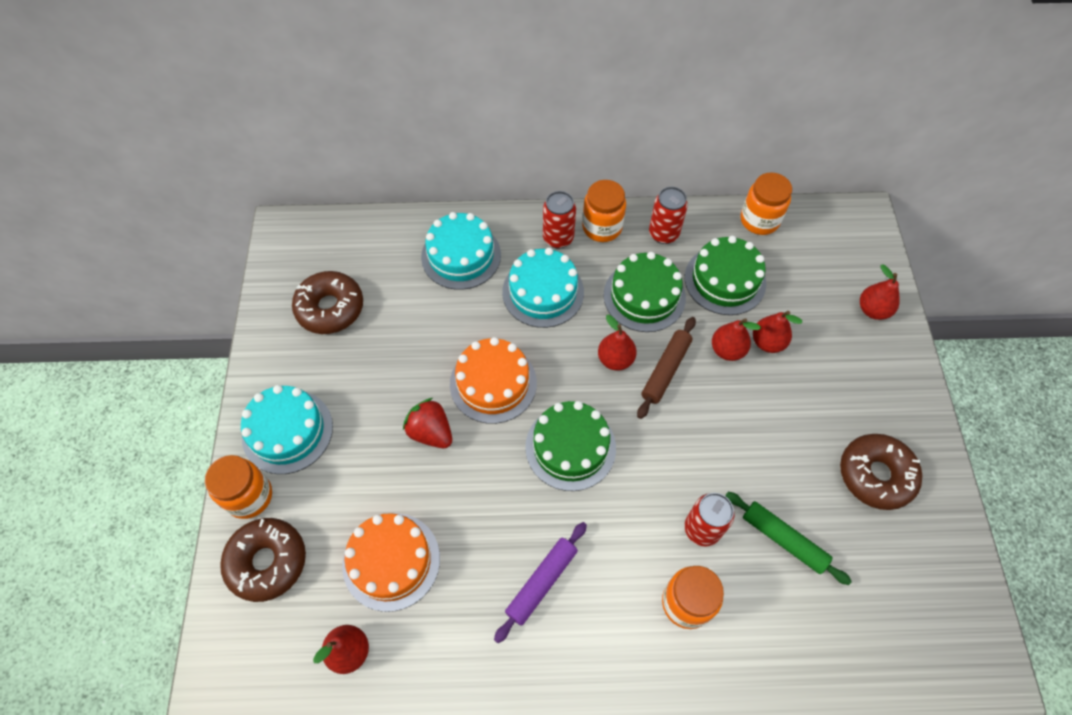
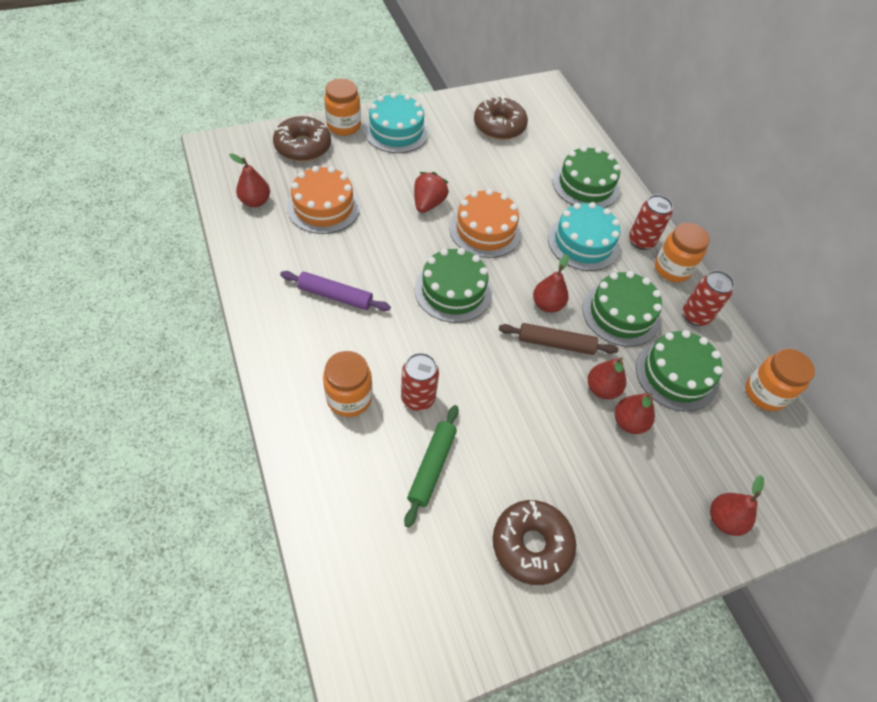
camera: 65 degrees right, 5 degrees down
(461, 256) = (586, 185): turquoise cake -> green cake

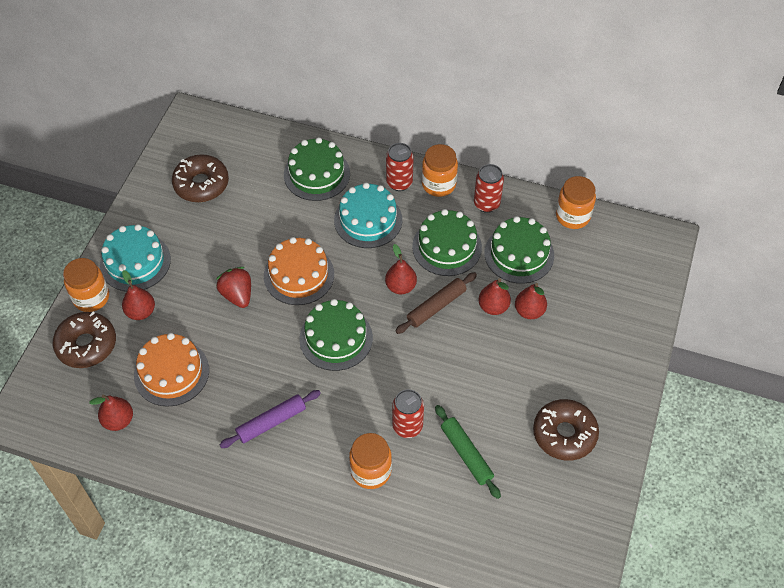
camera: 45 degrees left, 0 degrees up
(724, 519) = (631, 313): red pear -> red pear (141, 312)

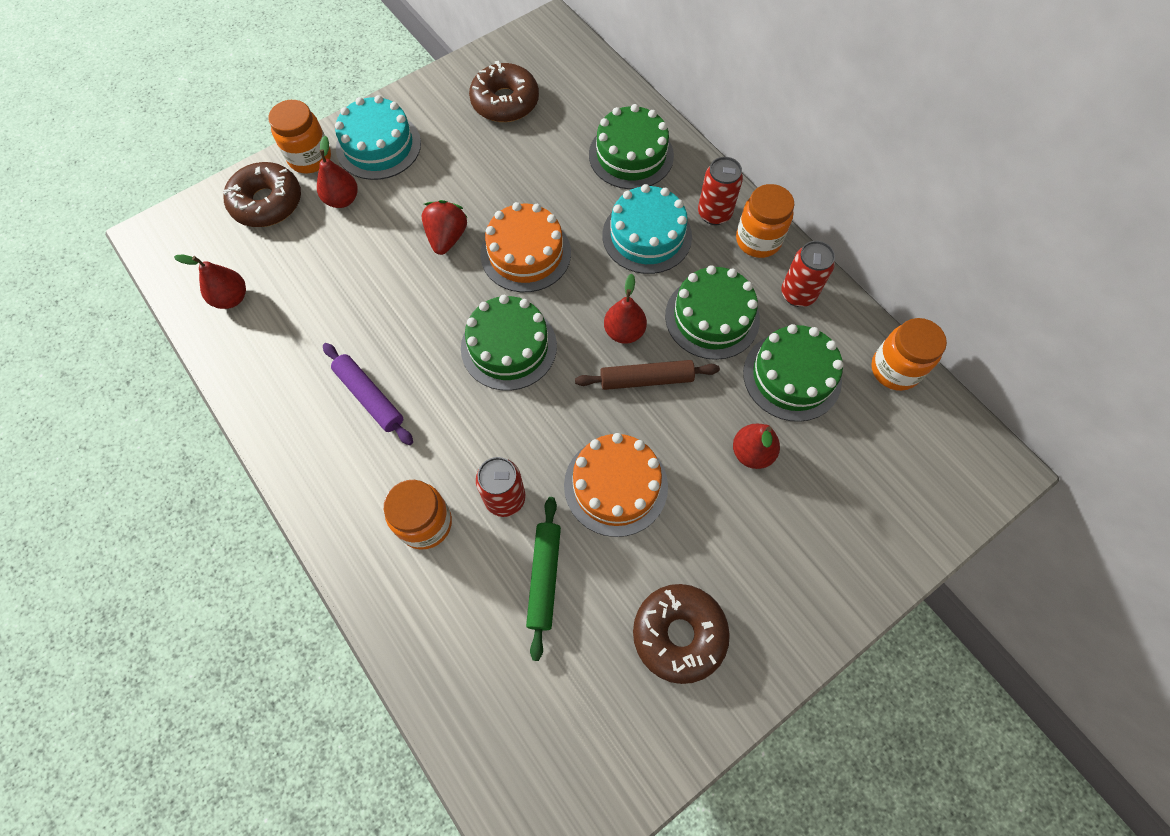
camera: 35 degrees right, 10 degrees up
(171, 372) = (319, 280): orange cake -> orange cake (615, 485)
(271, 422) = (370, 397): purple rolling pin -> purple rolling pin turned 45 degrees clockwise
(493, 307) = (712, 421): red pear -> none

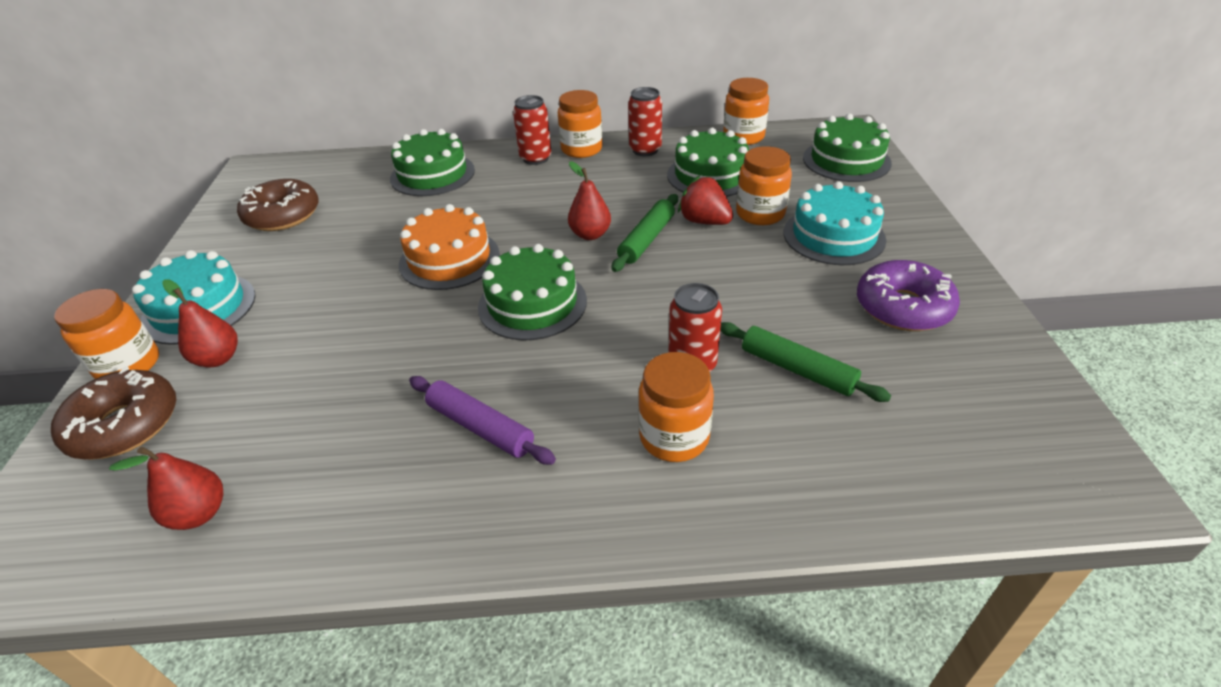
camera: 55 degrees left, 25 degrees down
(370, 397) = (480, 427): purple rolling pin -> purple rolling pin turned 45 degrees clockwise
(447, 238) = (368, 300): red strawberry -> red strawberry (704, 221)
(615, 485) = (734, 291): orange cake -> none
(646, 379) = (646, 239): brown rolling pin -> green rolling pin
(647, 236) = (515, 193): turquoise cake -> turquoise cake (833, 236)
(679, 634) = (903, 307): brown donut -> purple donut
(712, 317) = (624, 190): green cake -> green cake (846, 160)
(752, 453) = (760, 214): red pear -> orange jar

